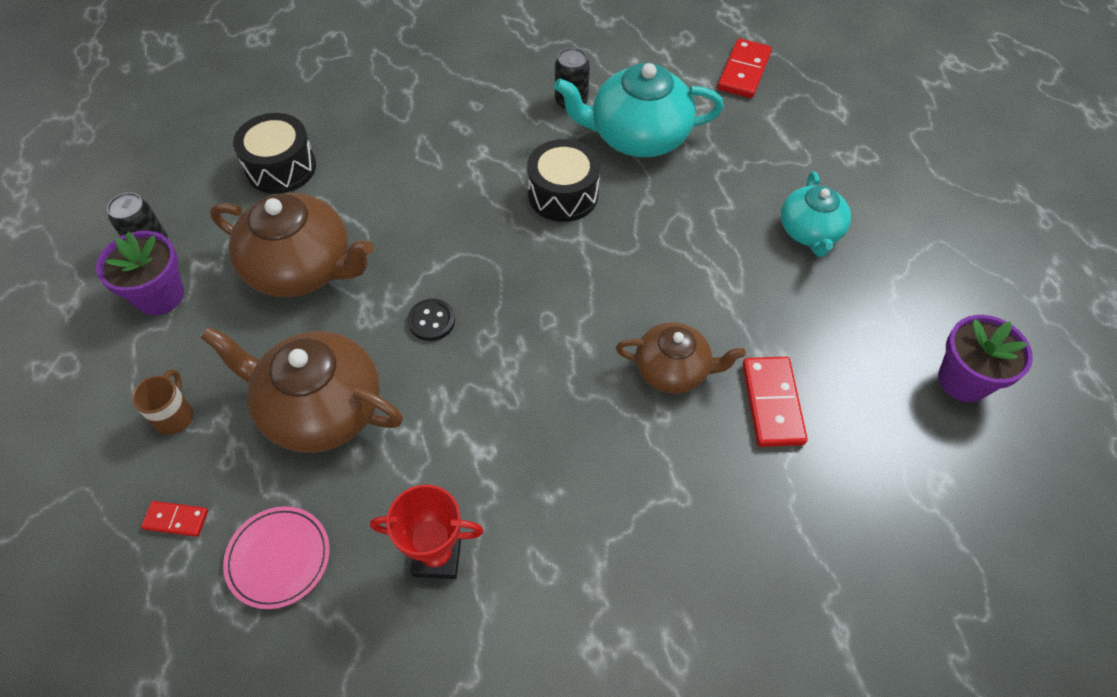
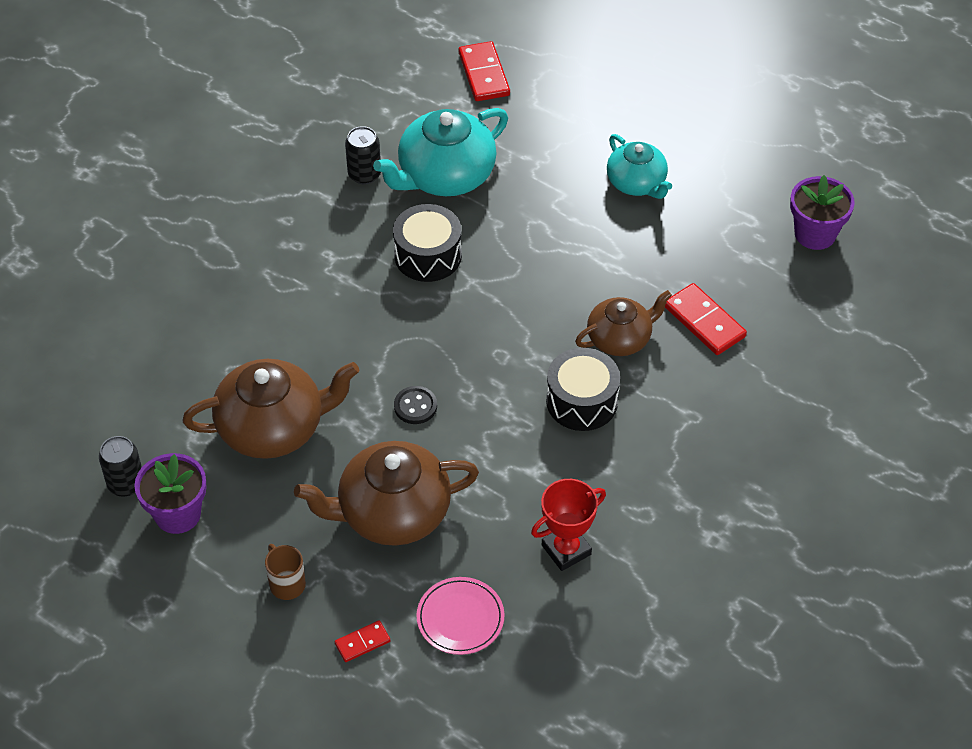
camera: 35 degrees left, 5 degrees down
(281, 167) = (170, 362): black drum -> black drum (582, 401)

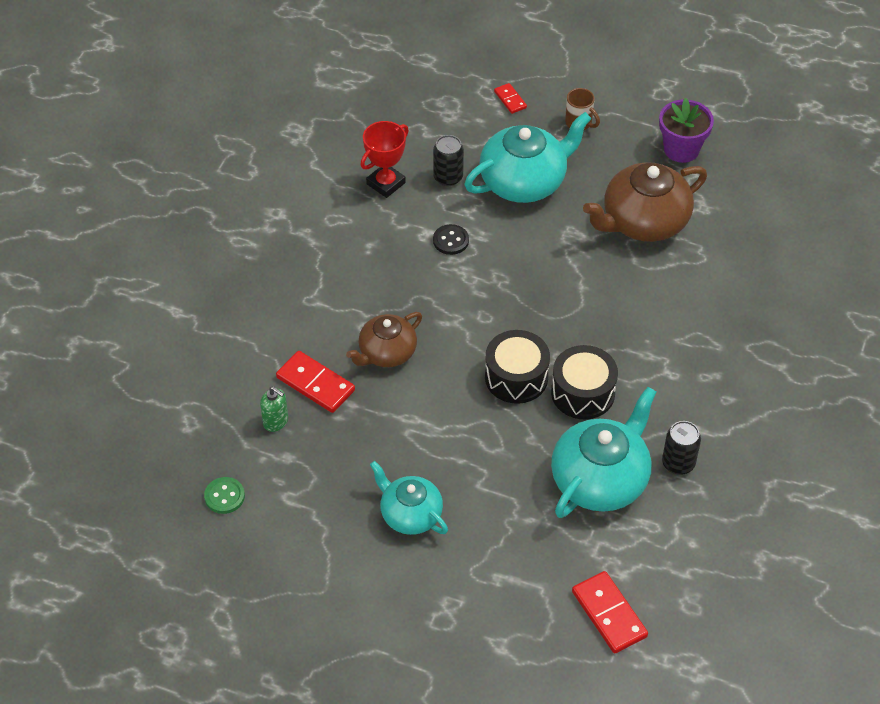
camera: 165 degrees right, 0 degrees up
(126, 484) = (731, 161): black can -> black can (448, 177)
(362, 643) = (510, 100): red domino -> red domino turned 75 degrees counterclockwise
(392, 513) = (524, 182): brown teapot -> turquoise teapot
(415, 406) = (539, 261): black button -> black button (450, 240)
(460, 618) = (448, 127): pink plate -> none
(582, 401) = (405, 293): black drum -> black drum (516, 377)
(753, 293) = (276, 421): none -> green soap dispenser
(815, 234) = (224, 496): purple flower pot -> green button

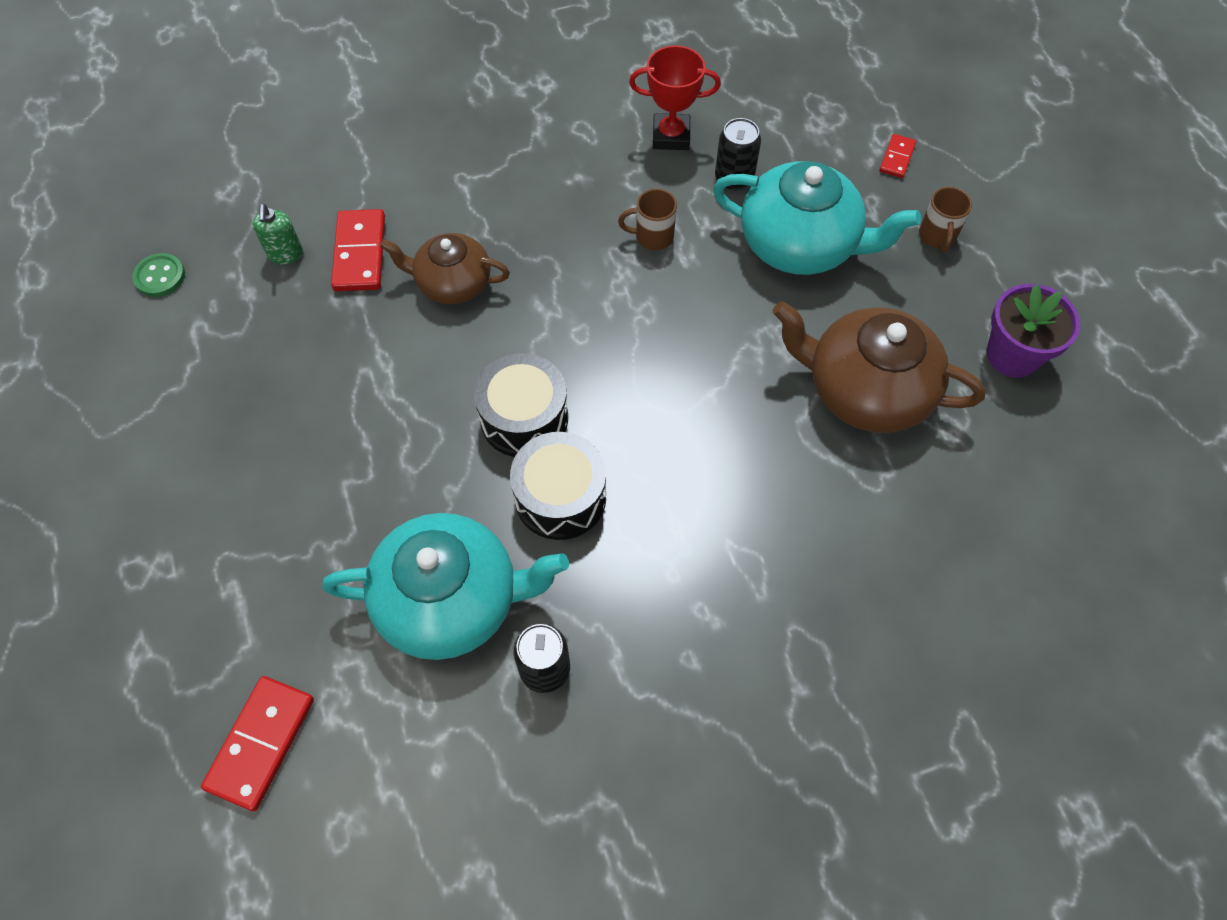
camera: 50 degrees right, 10 degrees up
(410, 514) = (256, 446): turquoise teapot -> none
(450, 240) = (652, 236): black button -> brown mug

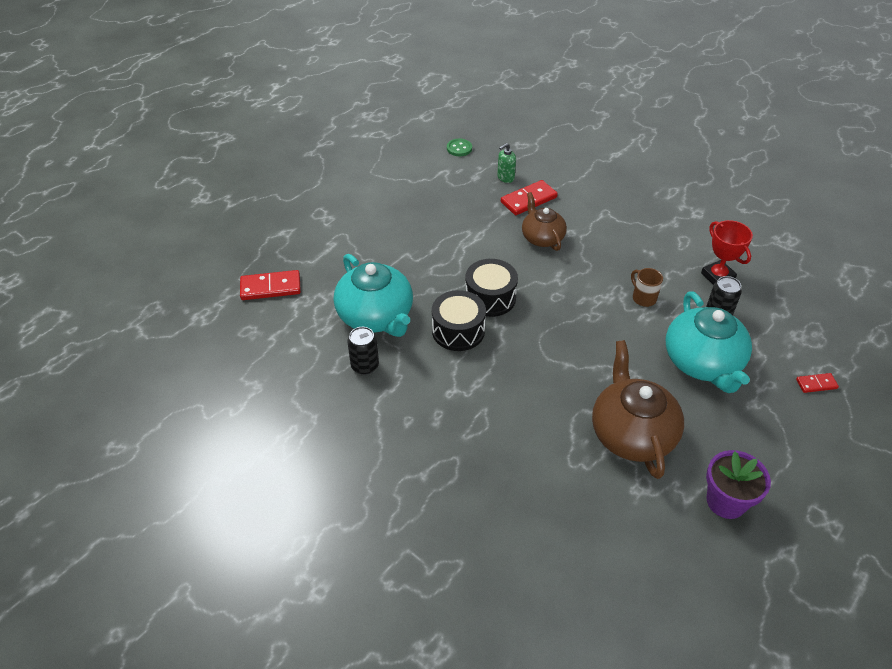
camera: 60 degrees right, 15 degrees down
(937, 236) = (777, 427): brown mug -> none

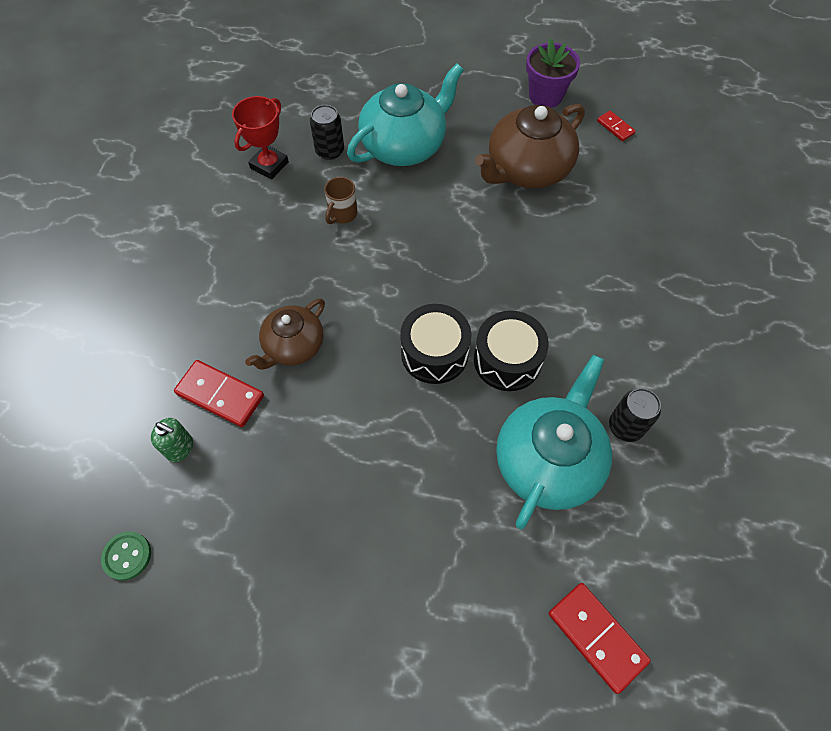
camera: 120 degrees left, 15 degrees up
(816, 384) = (377, 70): red domino -> red domino (615, 127)

